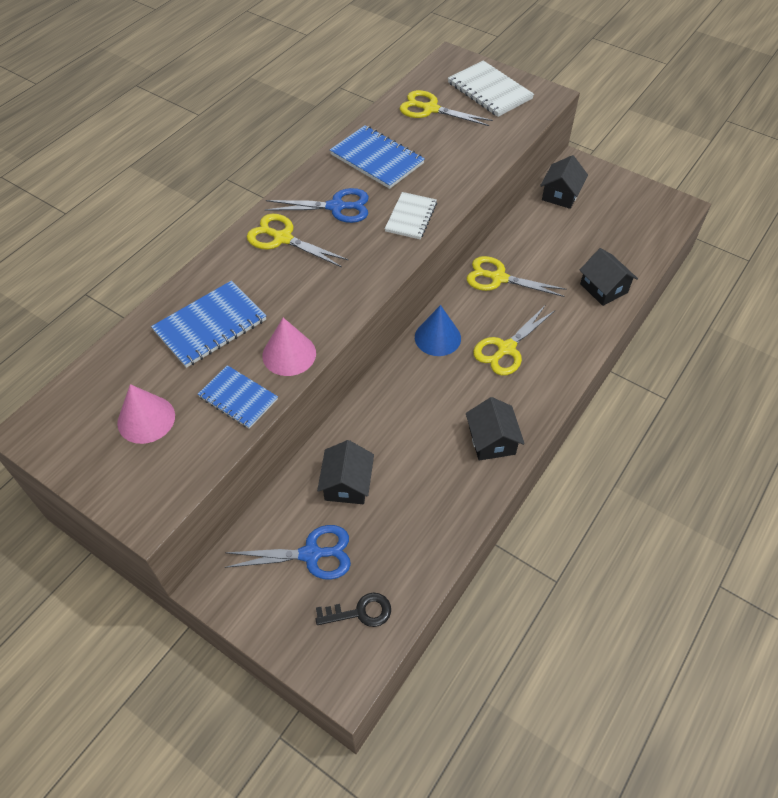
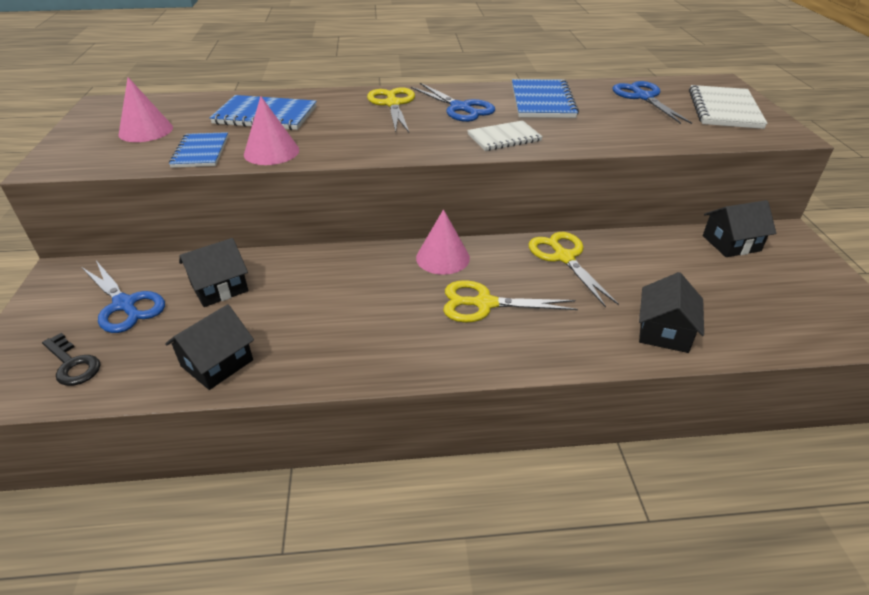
camera: 50 degrees right, 15 degrees down
(430, 109) = (643, 97): yellow scissors -> blue scissors
(437, 337) = (442, 258): blue cone -> pink cone
(492, 441) = (356, 350): black house -> black house (217, 363)

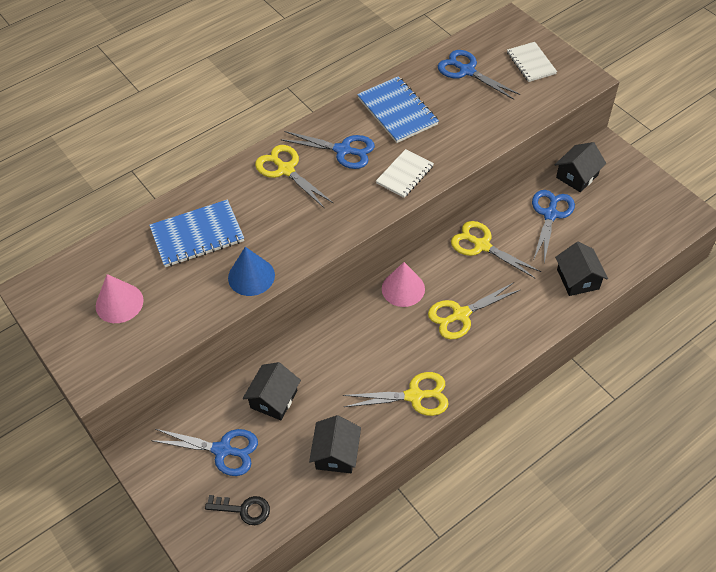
camera: 30 degrees left, 15 degrees up
(200, 152) = (196, 304): blue notebook -> none
(271, 152) = (251, 276): pink cone -> blue cone
(357, 352) = (414, 396): none -> yellow scissors
(671, 262) = (550, 214): none -> blue scissors
(724, 109) = (531, 63): white notebook -> white notebook, size x0.66

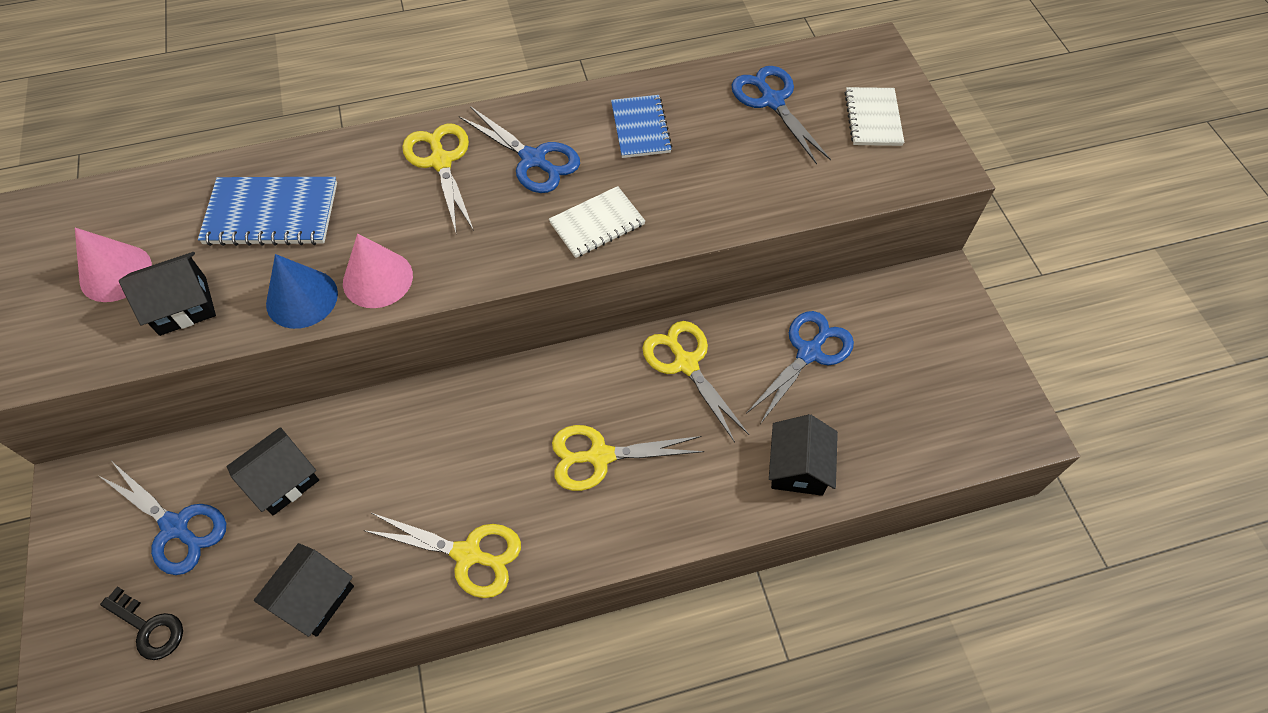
camera: 20 degrees right, 5 degrees up
(397, 111) = (640, 128): blue notebook -> blue notebook, size x0.66
(403, 288) = (542, 386): pink cone -> pink cone (377, 279)
(577, 176) = (878, 308): black house -> black house (183, 305)

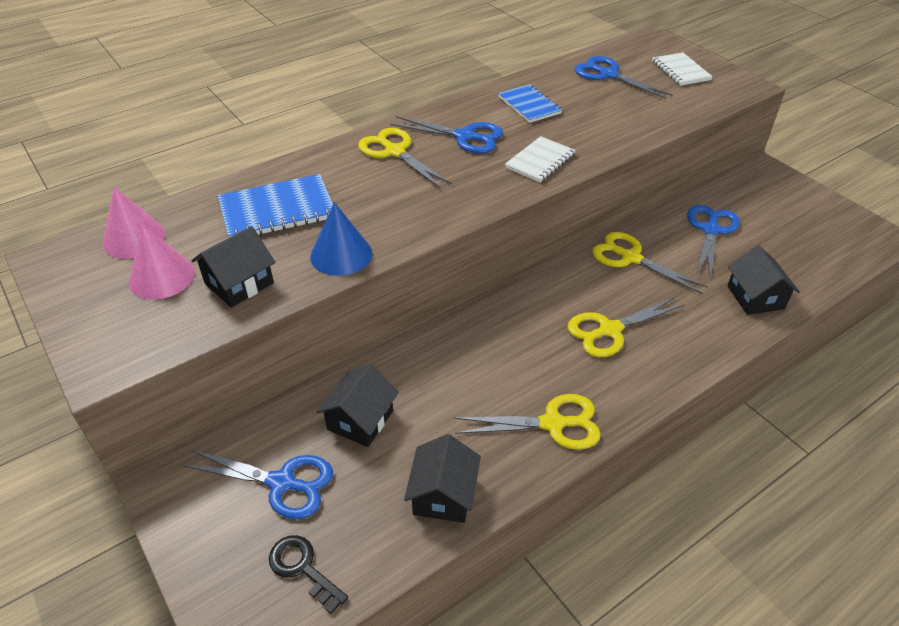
camera: 20 degrees left, 15 degrees down
(149, 627) = (302, 568): black key -> black key turned 150 degrees counterclockwise
(377, 279) = (396, 228): pink cone -> pink cone (134, 238)

